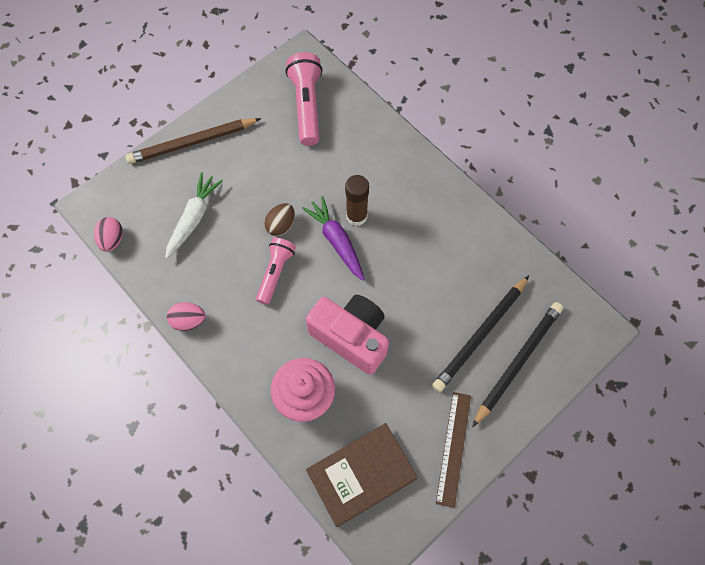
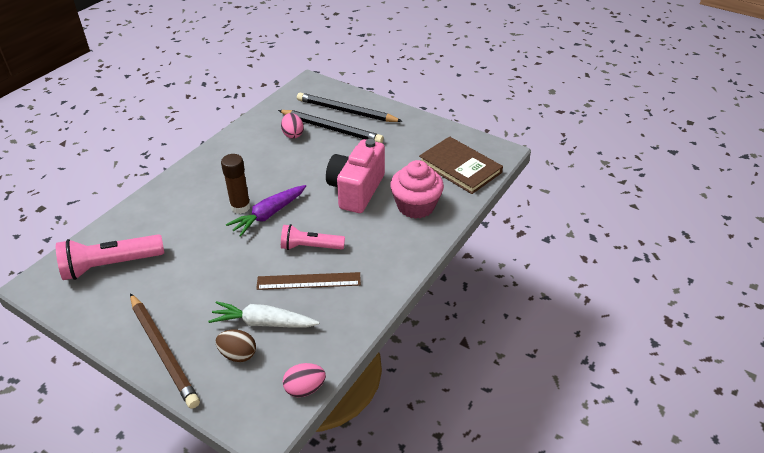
camera: 105 degrees left, 25 degrees down
(189, 321) = (377, 295): pink egg -> pink egg (293, 134)
(281, 225) = (259, 254): brown egg -> brown egg (238, 354)
(453, 448) = (420, 130): brown ruler -> brown ruler (308, 281)

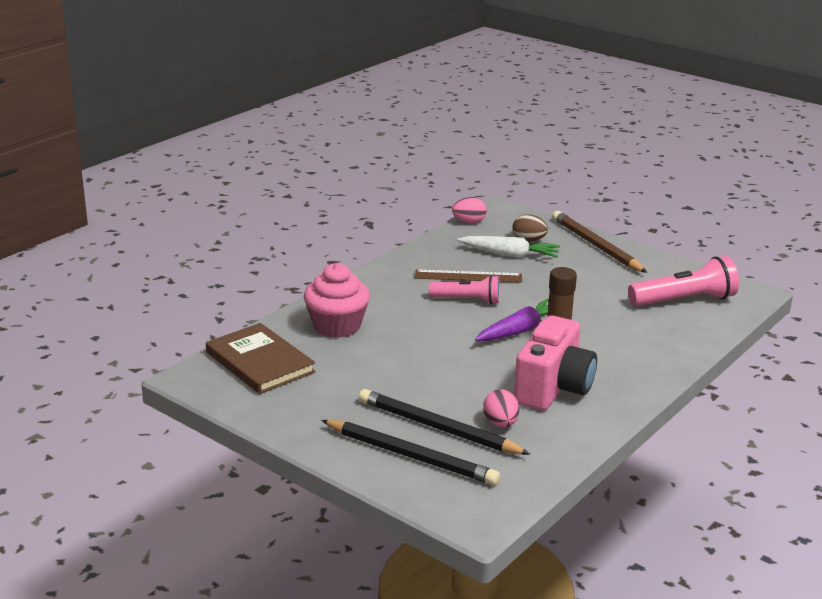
camera: 175 degrees left, 15 degrees down
(356, 190) = (409, 346): pink camera -> pink camera (553, 388)

